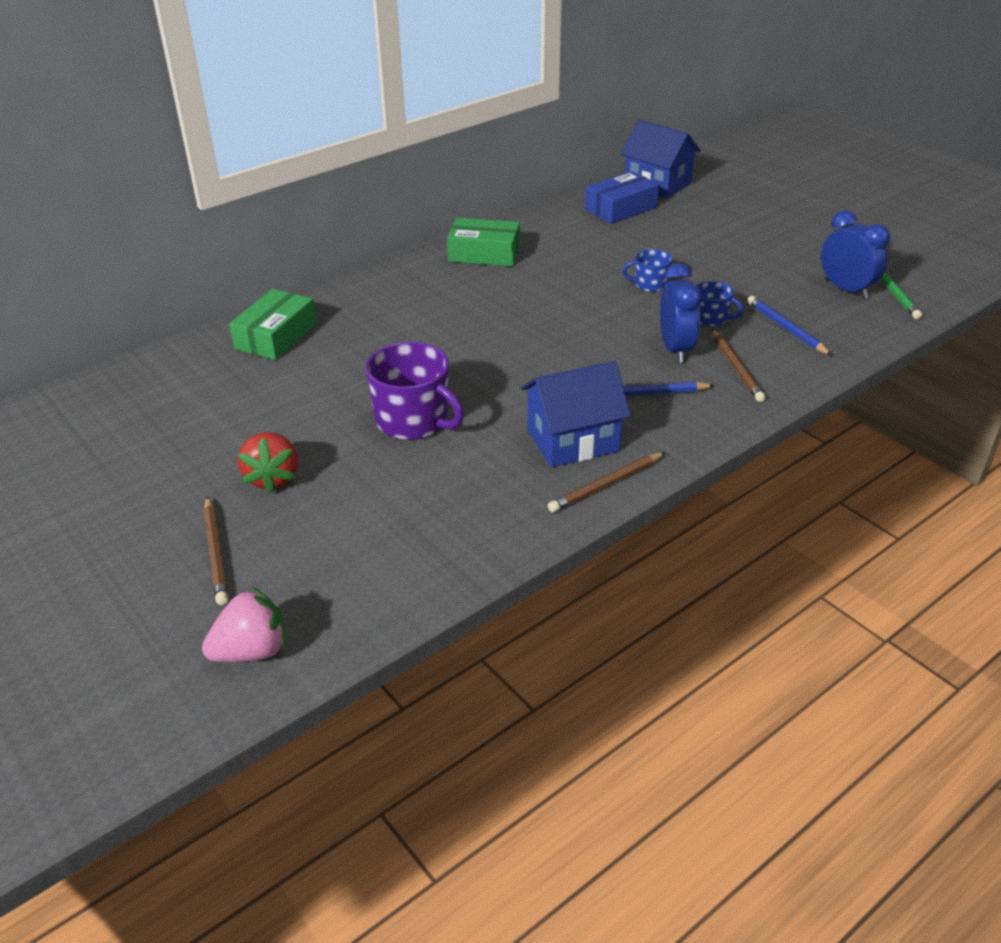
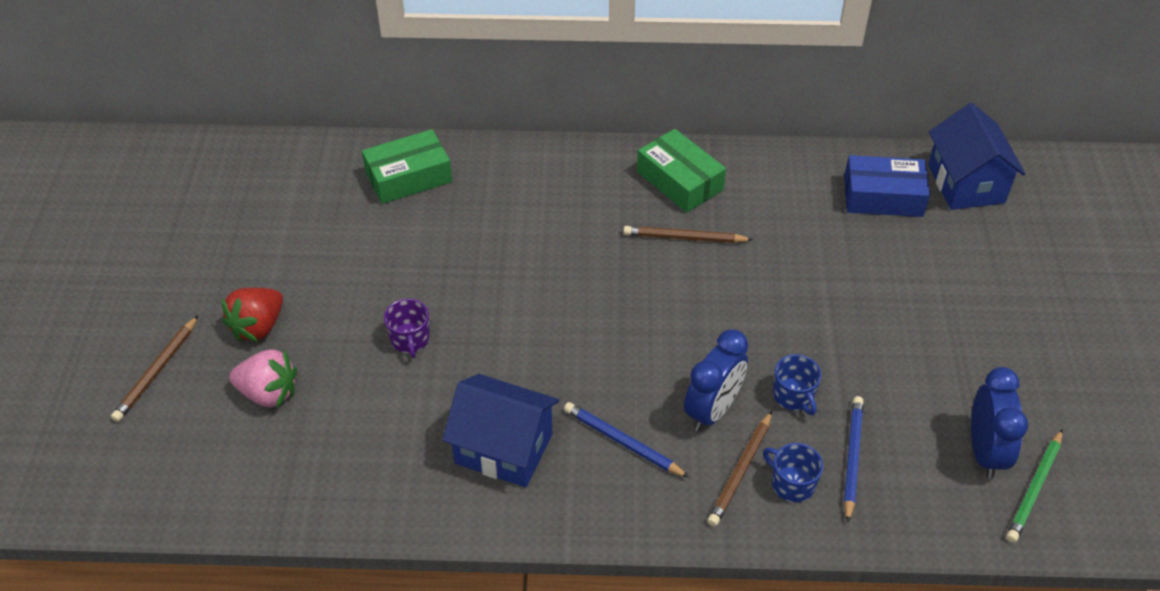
camera: 40 degrees right, 10 degrees up
(252, 651) = (93, 474): pink strawberry -> pink strawberry (268, 393)
(414, 421) = (410, 339): purple mug -> purple mug, size x0.54
(606, 485) = (474, 514): brown pencil -> brown pencil (684, 238)
(650, 284) = (787, 315): blue mug -> blue mug (792, 484)

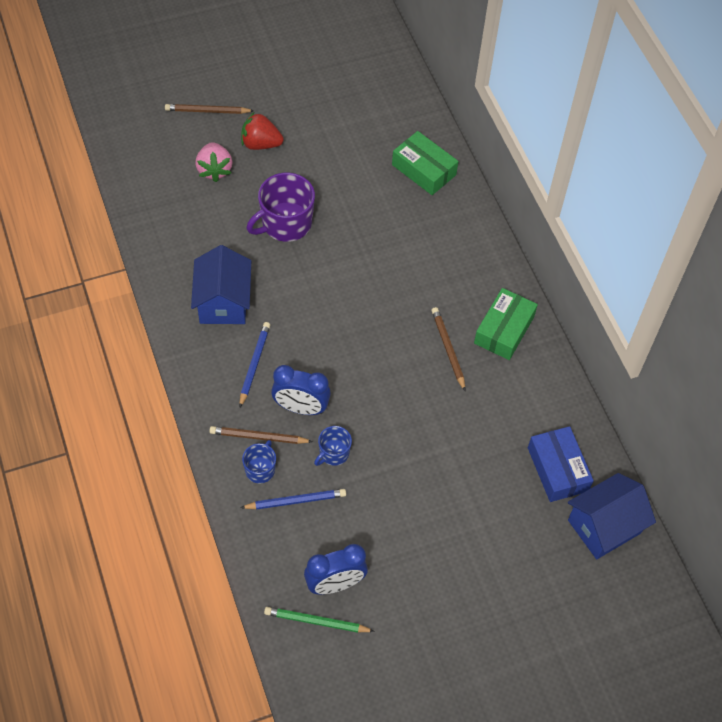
camera: 65 degrees right, 10 degrees up
(410, 339) = (285, 223): purple mug -> purple mug, size x1.86

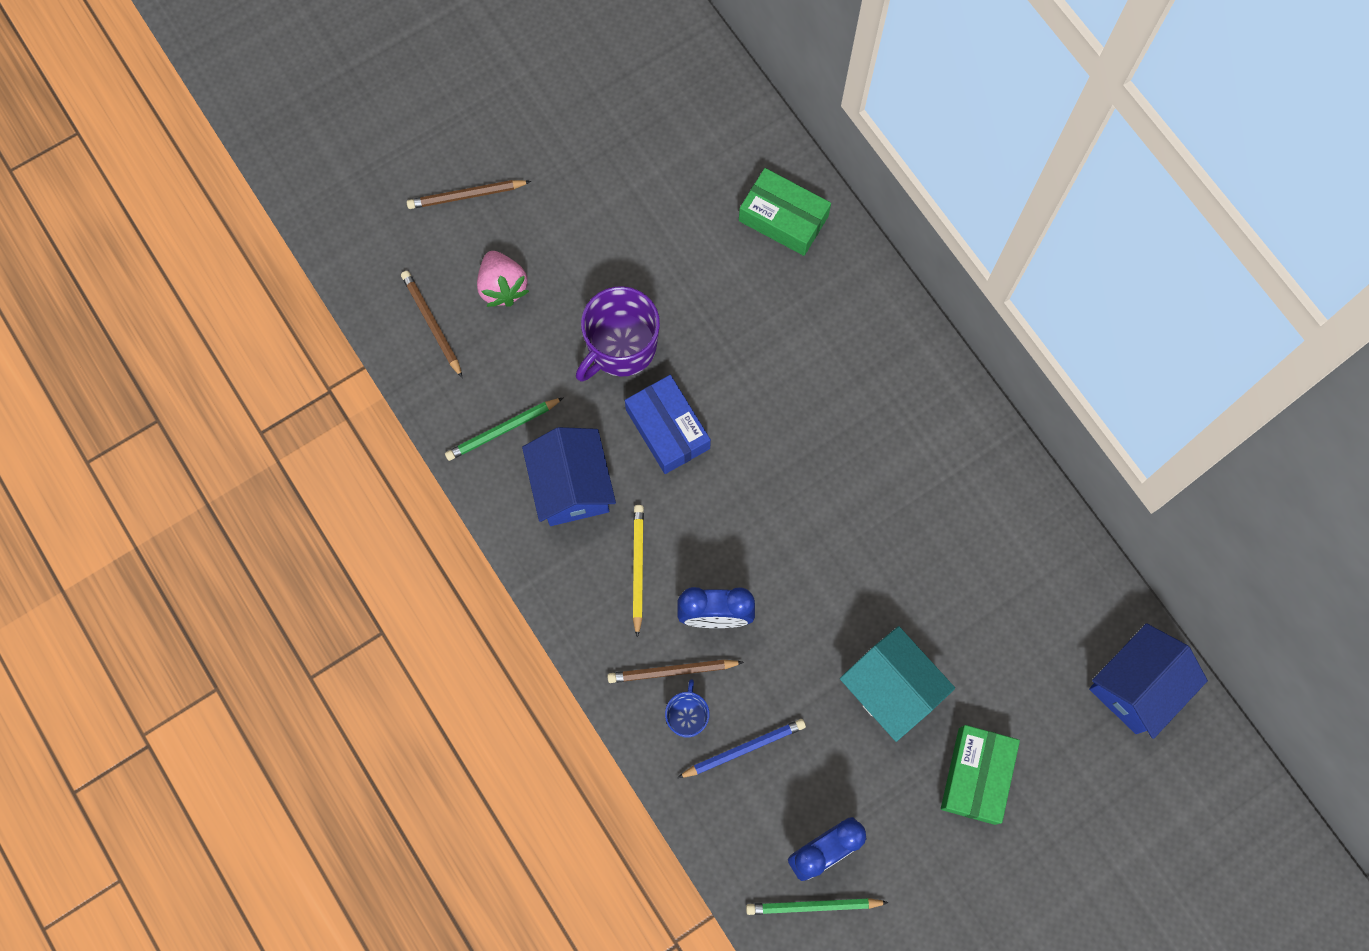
camera: 10 degrees left, 15 degrees up
(185, 256) = (502, 430): none -> green pencil
(254, 364) = (638, 568): blue pencil -> yellow pencil
(260, 144) = (553, 231): red strawberry -> none
(333, 453) = (774, 670): blue mug -> none
(417, 486) = (890, 689): none -> turquoise house
(448, 349) = (881, 483): brown pencil -> brown pencil (432, 323)
(504, 330) = (947, 437): green box -> green box (976, 776)
(557, 469) = (1060, 621): blue box -> blue box (667, 429)

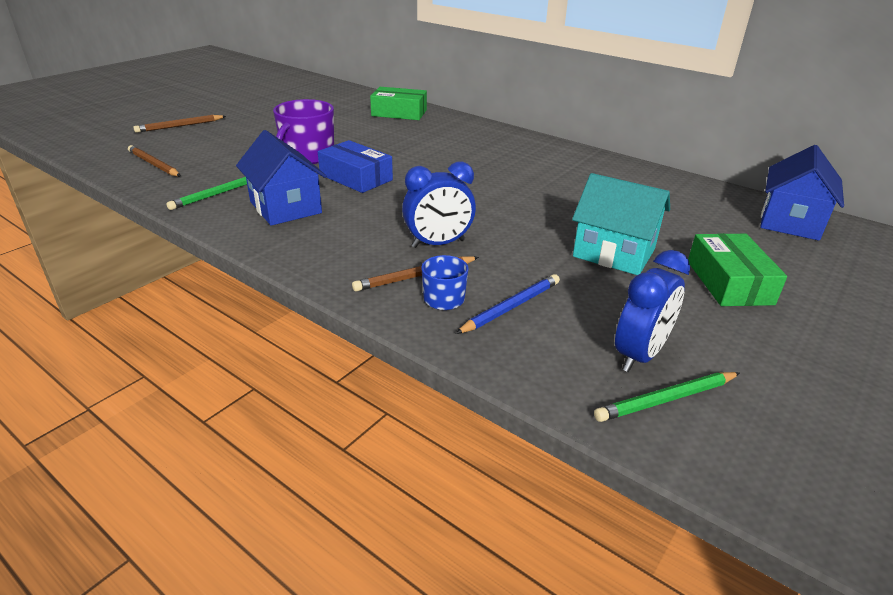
camera: 20 degrees left, 40 degrees down
(503, 287) = (211, 148): pink strawberry -> none
(638, 568) = (357, 232): yellow pencil -> none

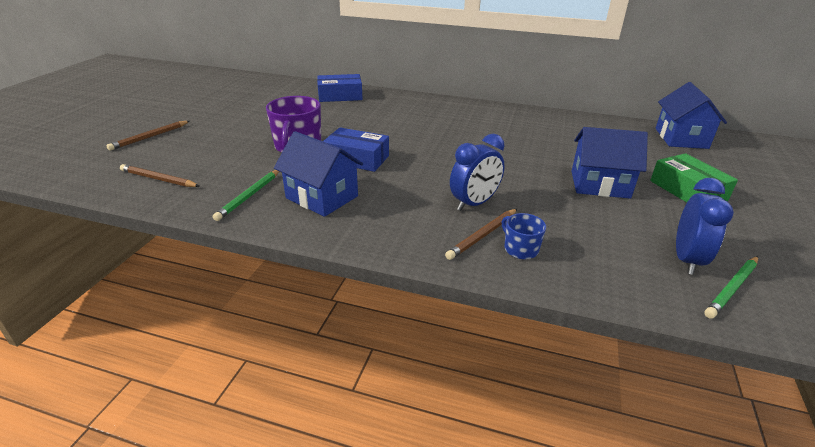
camera: 20 degrees left, 0 degrees up
(399, 113) = (340, 96): green box -> blue box
(511, 307) = (573, 244): blue pencil -> none
(614, 253) = (600, 184): turquoise house -> blue house

